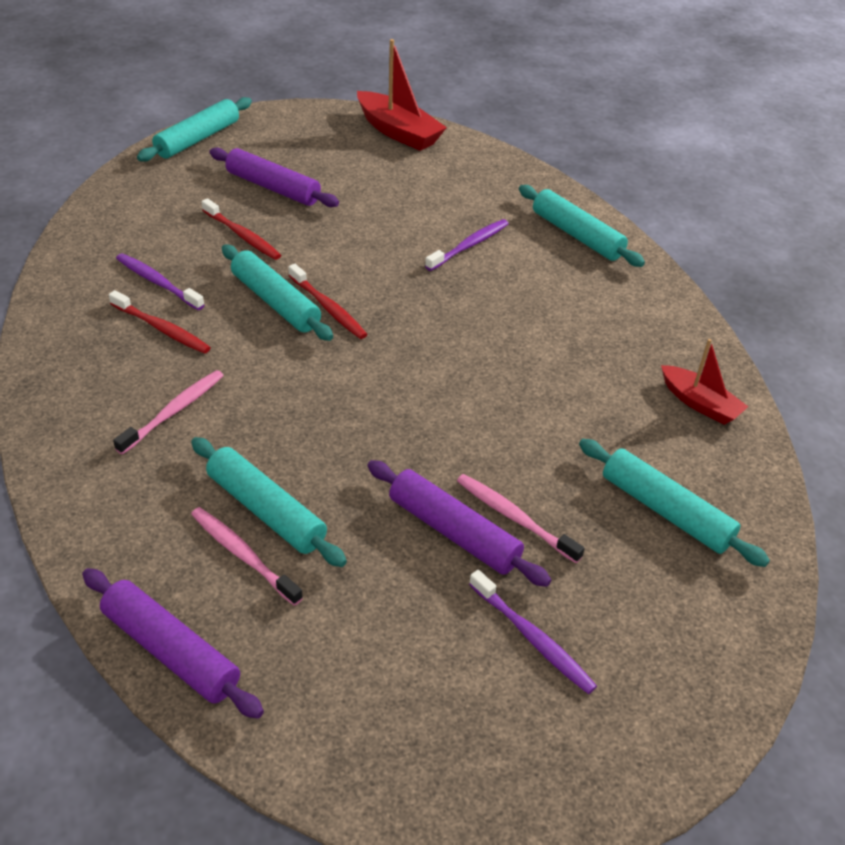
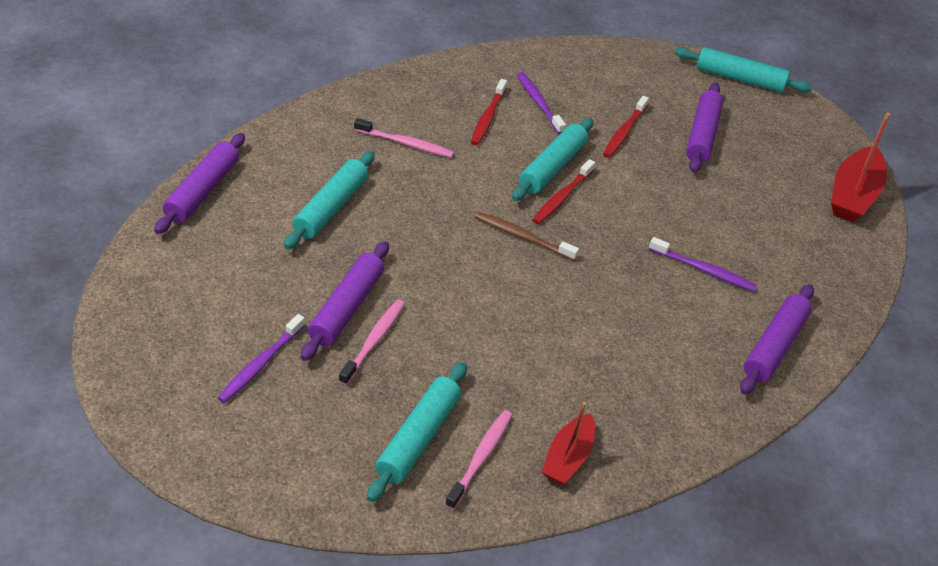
camera: 70 degrees right, 0 degrees up
(157, 282) = (538, 103): purple toothbrush -> purple toothbrush turned 45 degrees counterclockwise
(243, 555) = (288, 205): pink toothbrush -> pink toothbrush (481, 458)
(380, 354) = (522, 237): none -> brown toothbrush
(577, 235) = (774, 346): turquoise rolling pin -> purple rolling pin

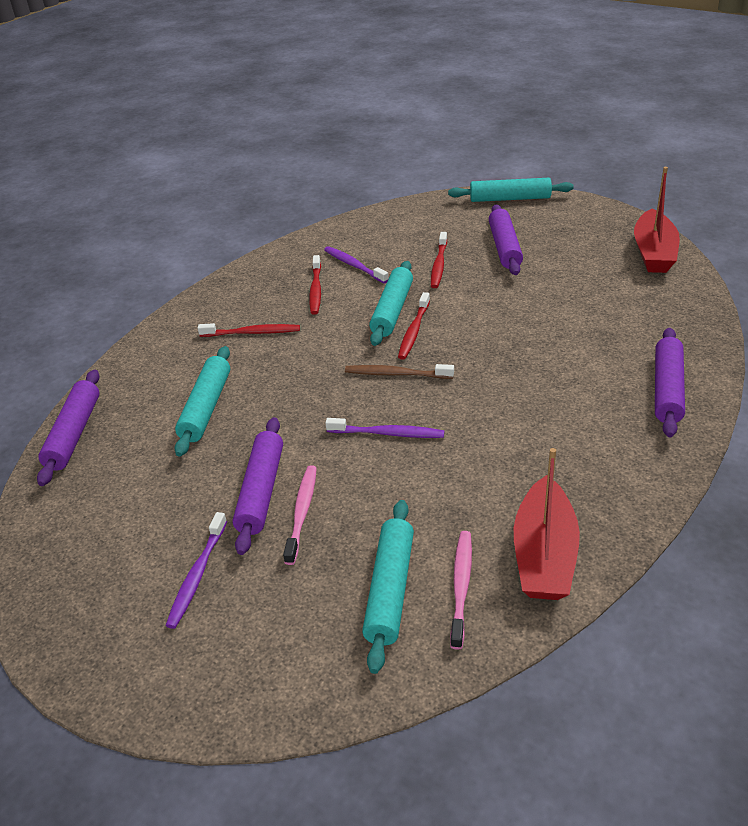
camera: 10 degrees left, 5 degrees down
(406, 144) = (252, 333): pink toothbrush -> red toothbrush
(568, 458) = (544, 554): red boat -> red boat, size x1.59
(704, 270) = (569, 349): purple toothbrush -> purple toothbrush (388, 433)

